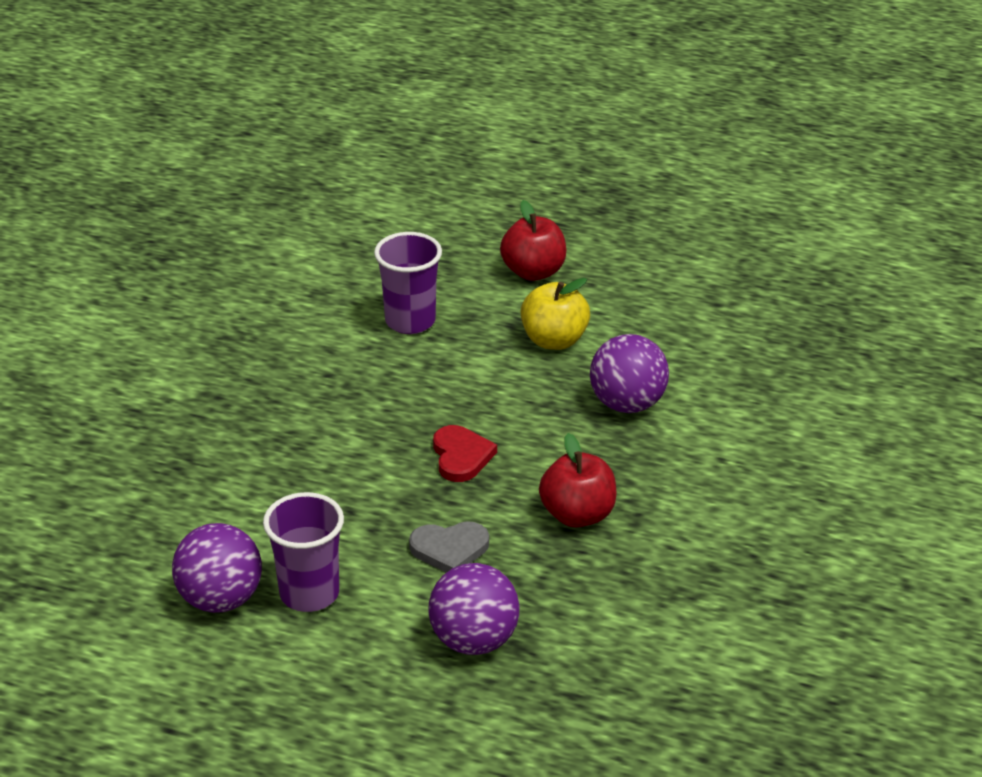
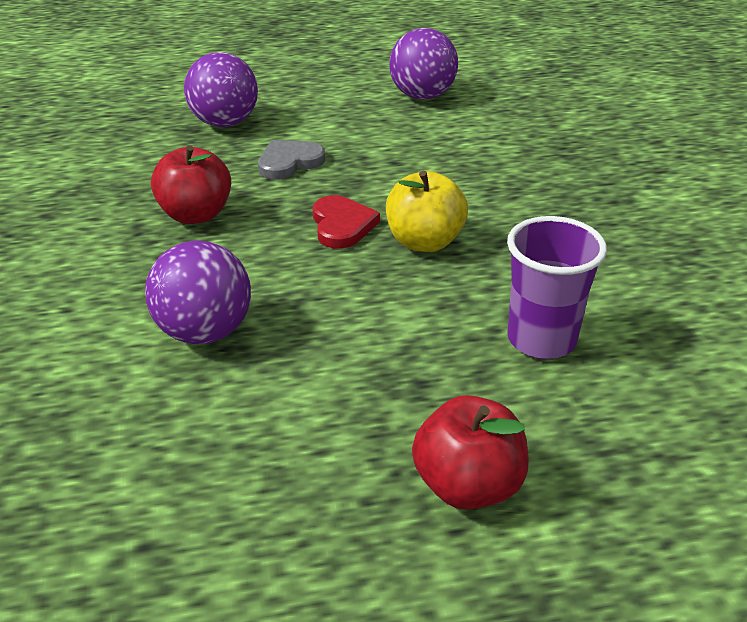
camera: 150 degrees right, 0 degrees up
(309, 594) = (367, 113): purple cup -> none
(461, 456) = (342, 225): red heart -> red heart turned 150 degrees counterclockwise
(554, 340) = (349, 381): yellow apple -> yellow apple (424, 242)

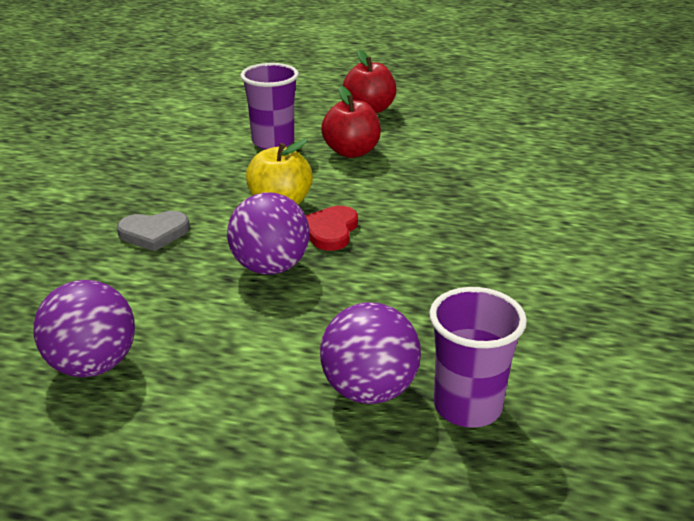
camera: 155 degrees left, 5 degrees down
(152, 129) = (467, 407): none -> purple cup
(196, 215) = (449, 271): red apple -> red apple (351, 152)
(204, 332) = (470, 187): purple ball -> purple ball (270, 267)
(289, 162) = (330, 306): grey heart -> grey heart (154, 233)

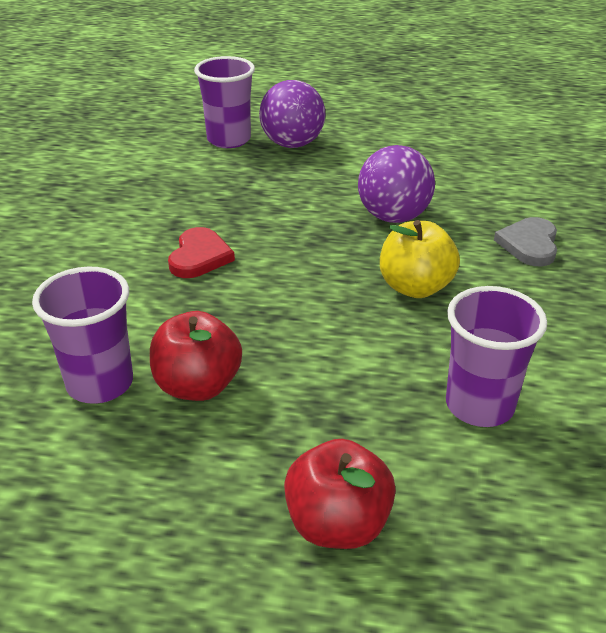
camera: 175 degrees right, 5 degrees up
(93, 365) = (484, 148): purple ball -> none
(154, 233) = (529, 244): grey heart -> grey heart turned 60 degrees counterclockwise
(330, 231) = (347, 256): red heart -> red heart (199, 257)
(351, 152) = (349, 389): red apple -> red apple (198, 385)
(516, 160) = (100, 383): none -> purple cup

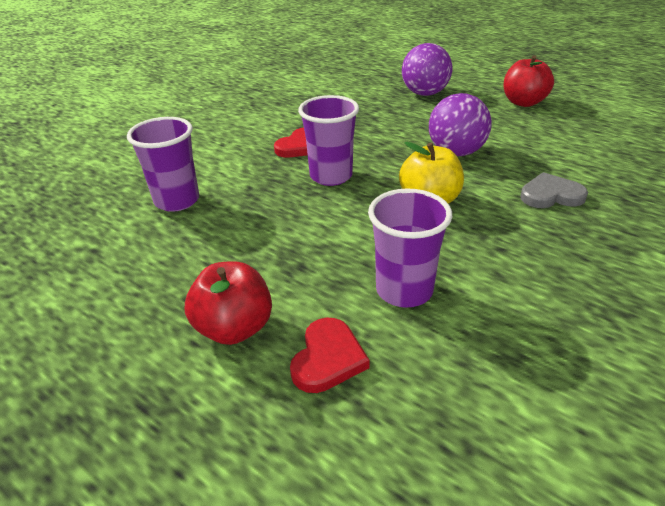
camera: 30 degrees right, 0 degrees up
(198, 385) = (229, 218): red apple -> red apple (523, 102)
(229, 140) = (383, 83): purple cup -> purple cup (331, 176)
(470, 515) = (328, 358): none -> red heart
(529, 244) = (551, 195): grey heart -> grey heart turned 45 degrees clockwise

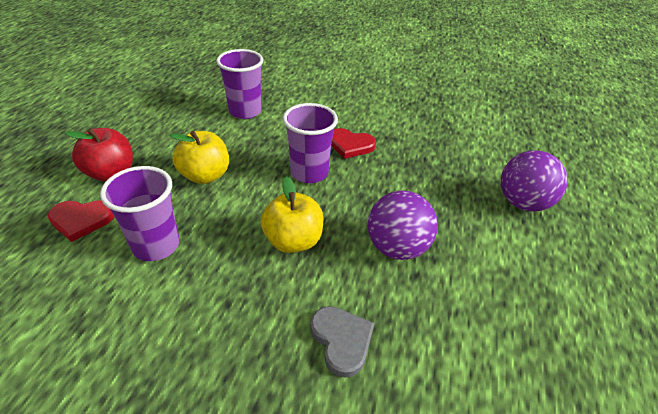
camera: 65 degrees right, 5 degrees up
(293, 244) = (205, 175): none -> yellow apple
(523, 102) = (575, 298): red apple -> none

